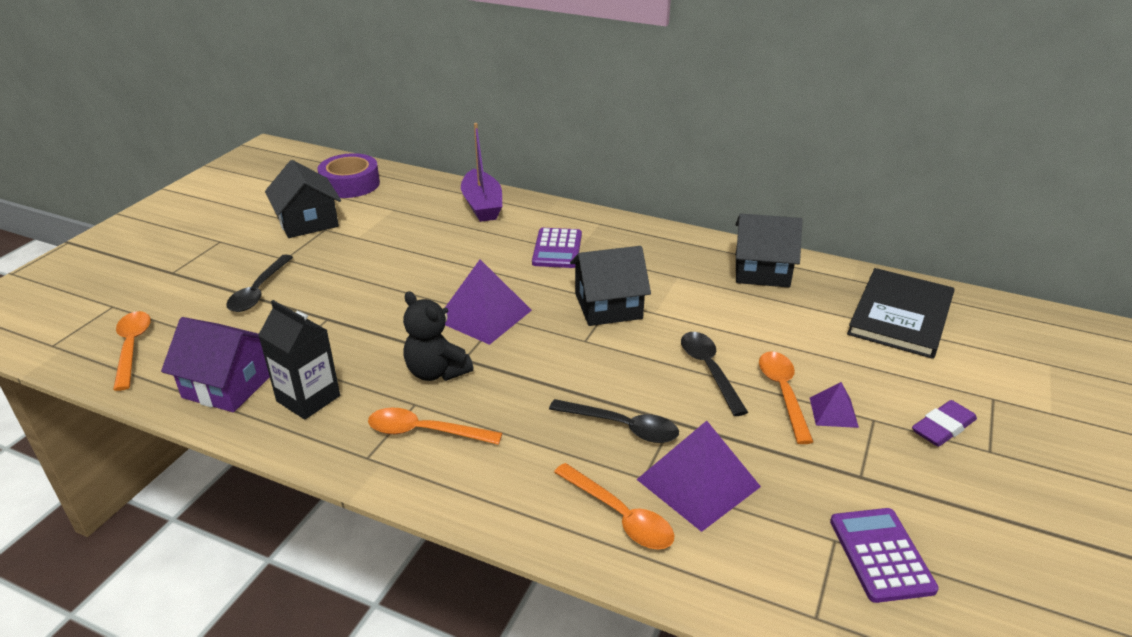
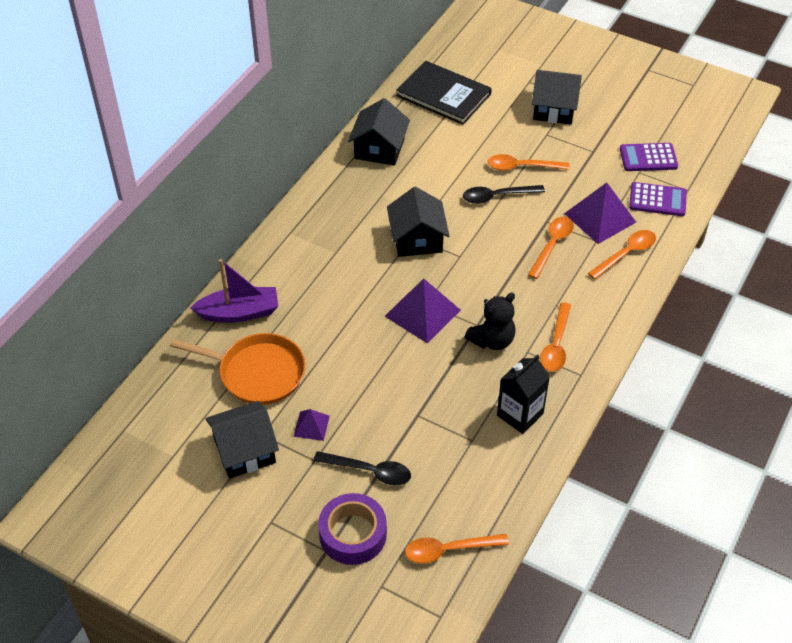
camera: 85 degrees left, 15 degrees up
(229, 385) = (502, 468): purple house -> none
(350, 184) = (166, 423): purple tape -> purple tape (353, 534)
(403, 221) = (258, 373): none -> orange pan
(557, 249) = (329, 263): purple calculator -> purple calculator (657, 200)
(623, 427) = (552, 245): black spoon -> orange spoon
(833, 412) = (540, 149): purple pyramid -> purple pyramid (311, 426)
(942, 427) = (554, 109): purple eraser -> black house

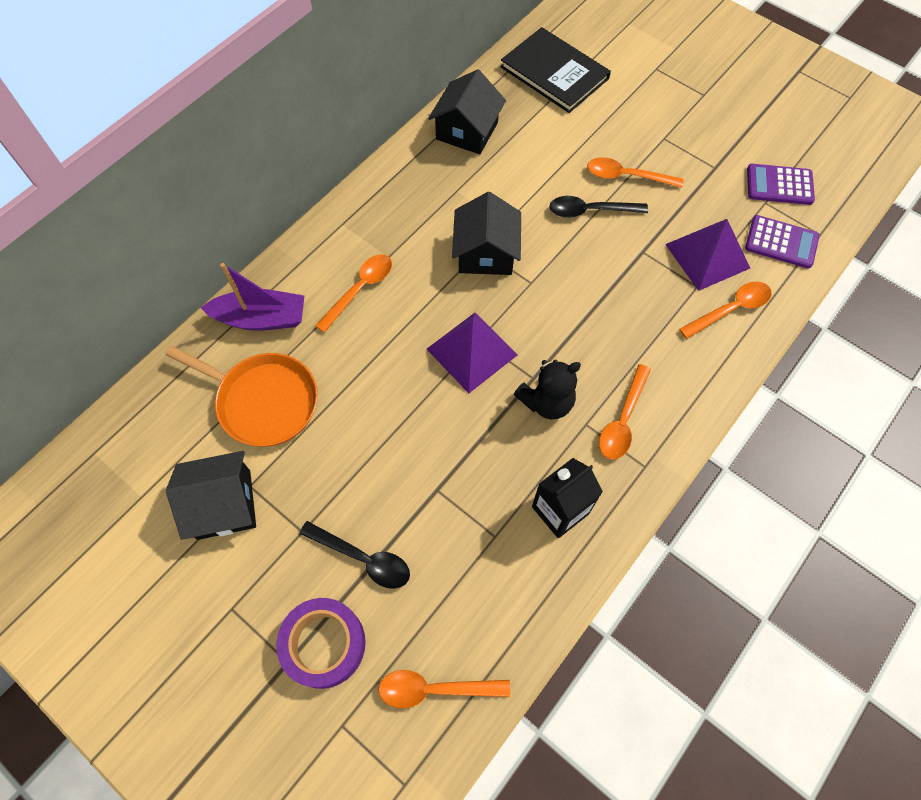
camera: 10 degrees right, 15 degrees up
(311, 426) = (309, 483): purple pyramid -> none
(552, 245) = (643, 284): orange spoon -> orange spoon (360, 289)
(554, 109) = (679, 107): black house -> none

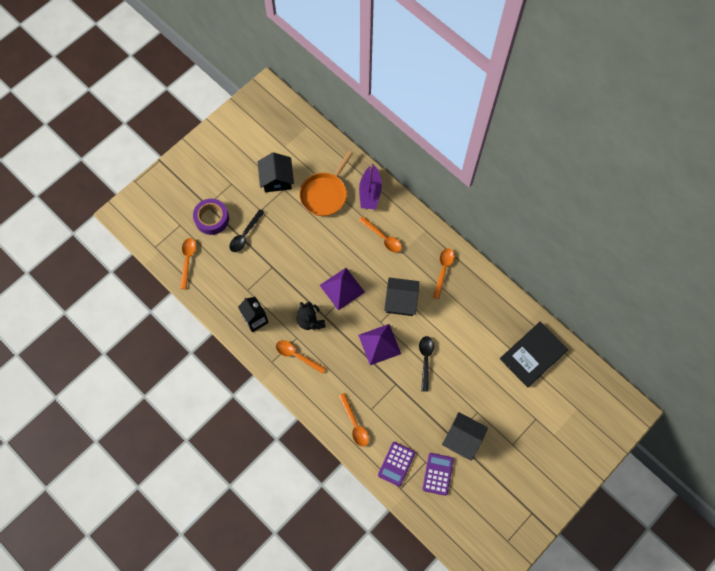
camera: 95 degrees right, 5 degrees up
(467, 131) = (487, 299): black house -> black house (462, 439)
(626, 176) = (449, 384): orange spoon -> orange spoon (443, 270)
(707, 256) = (390, 419): purple pyramid -> purple pyramid (379, 344)

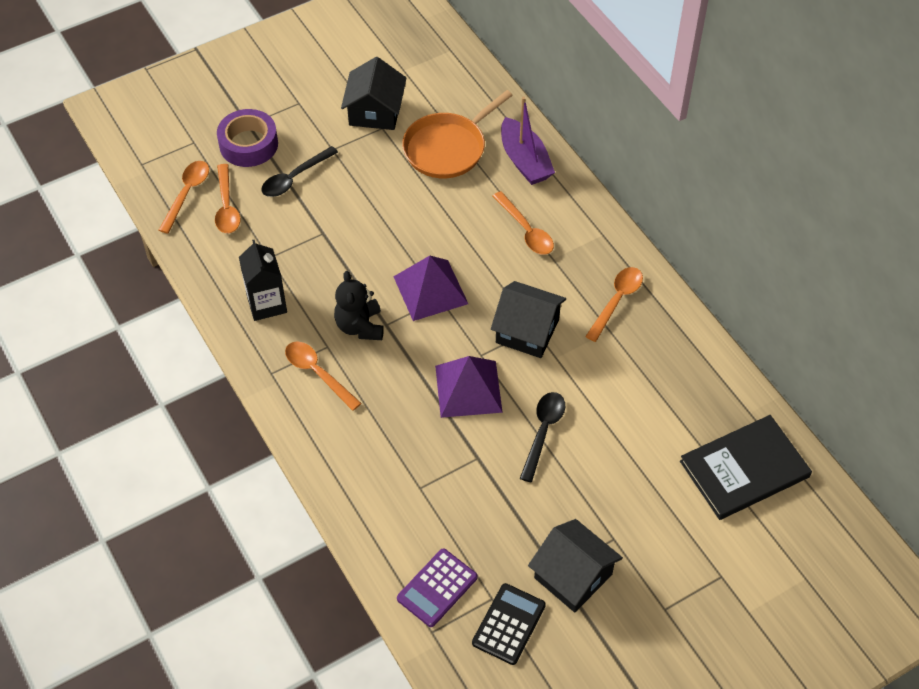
camera: 15 degrees right, 15 degrees down
(355, 424) = (383, 504): orange spoon -> orange spoon (227, 207)
(370, 192) = (524, 161): purple boat -> purple boat turned 45 degrees counterclockwise
(438, 474) = (509, 624): purple calculator -> black calculator

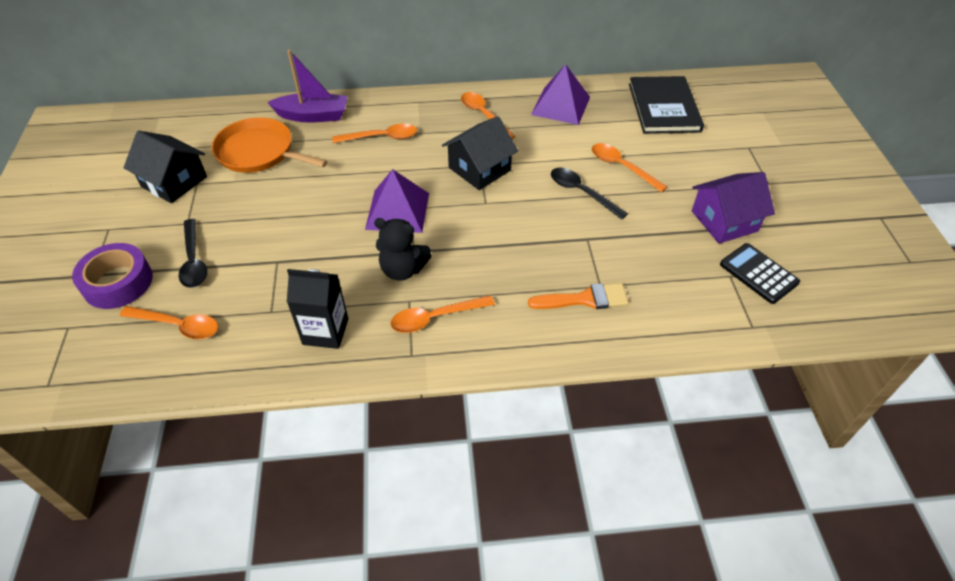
camera: 65 degrees left, 5 degrees down
(187, 193) = (129, 355): orange spoon -> orange spoon (621, 167)
(396, 480) = (584, 299): none -> orange brush
(437, 588) = (709, 308): purple calculator -> none
(447, 148) = (259, 152): orange pan -> orange pan turned 135 degrees clockwise
(468, 388) = (514, 221): purple pyramid -> purple pyramid (560, 105)
(573, 576) = (724, 221): black house -> purple house

